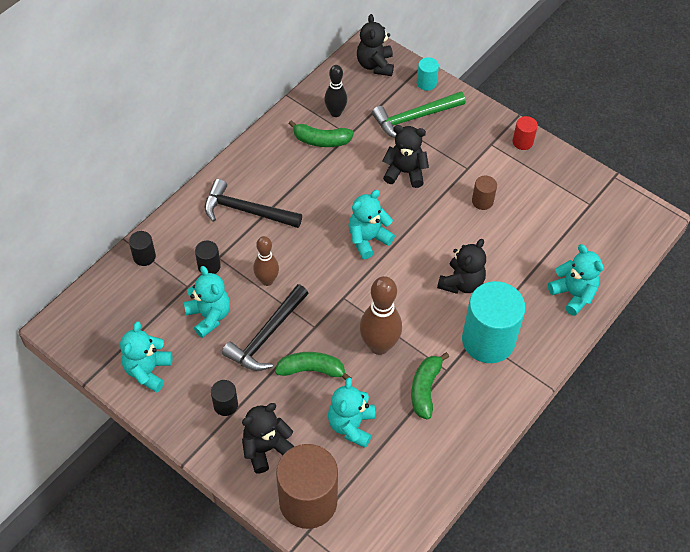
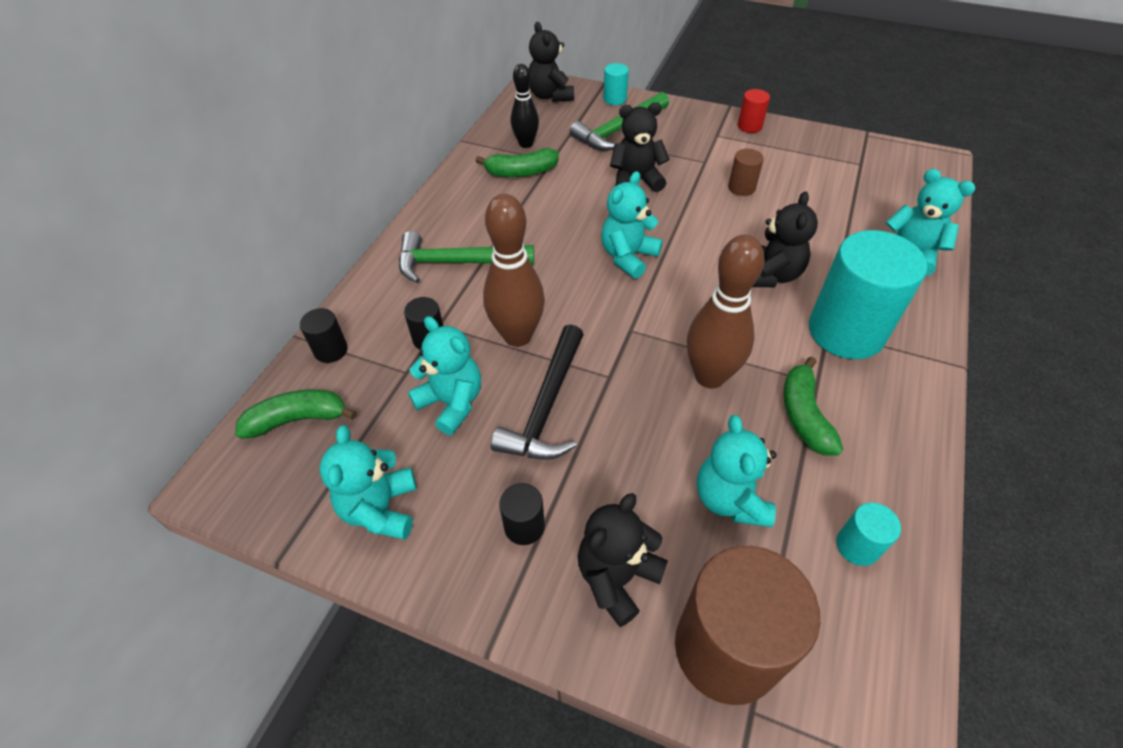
camera: 15 degrees left, 5 degrees down
(246, 210) = (457, 262): black hammer -> green hammer
(267, 280) = (517, 336): brown bowling pin -> brown bowling pin, size x1.58
(311, 370) = (632, 435): green banana -> green banana (298, 419)
(410, 473) = (857, 546): none -> turquoise cylinder

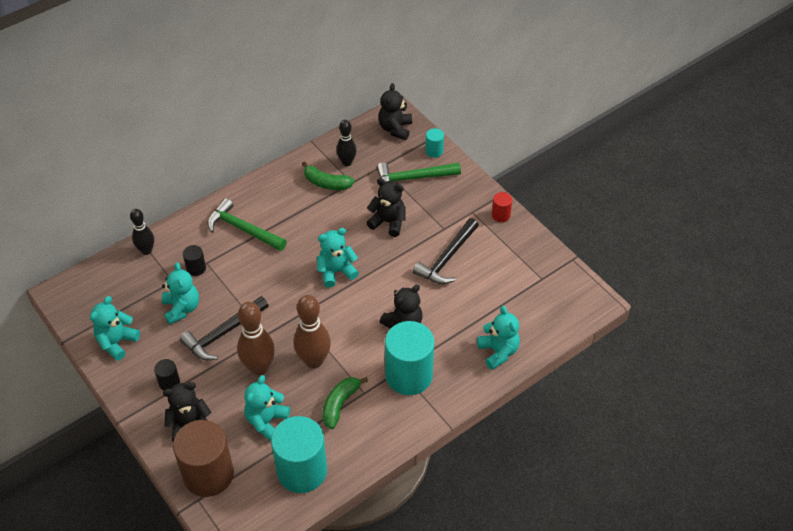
camera: 30 degrees right, 0 degrees up
(298, 419) = (109, 280): green banana -> none
(331, 350) = (146, 250): black cylinder -> black bowling pin
(517, 336) = (239, 289): brown bowling pin -> brown bowling pin (259, 367)
(741, 188) = (447, 258): brown cylinder -> black hammer
(857, 546) = (302, 471): turquoise cylinder -> turquoise cylinder, size x2.26

